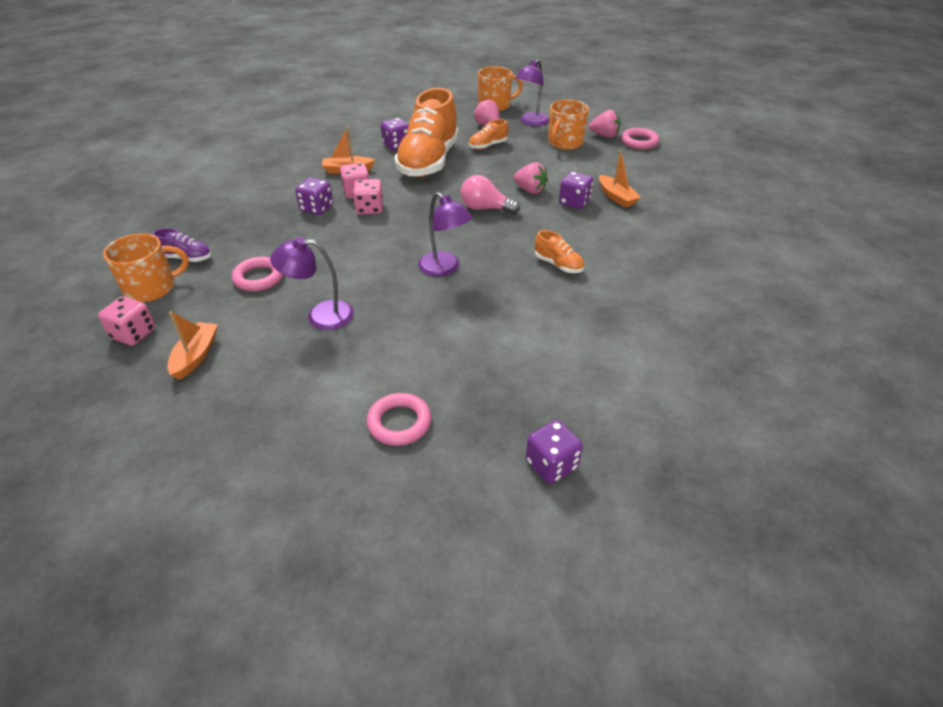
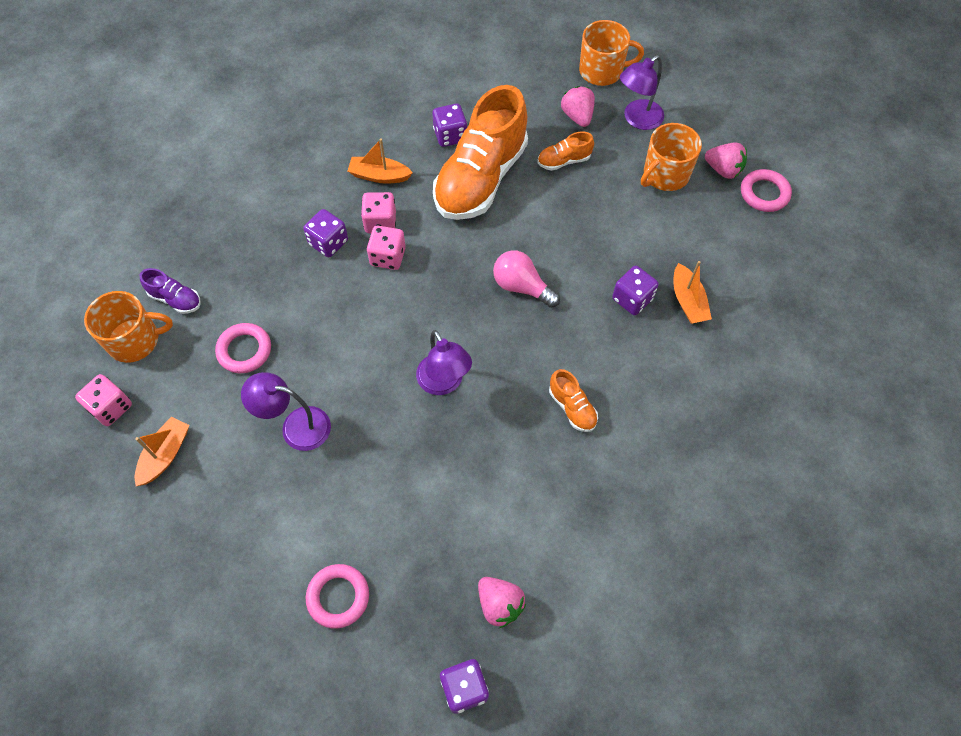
camera: 15 degrees right, 20 degrees up
(530, 190) = (587, 264): pink strawberry -> pink strawberry (499, 604)

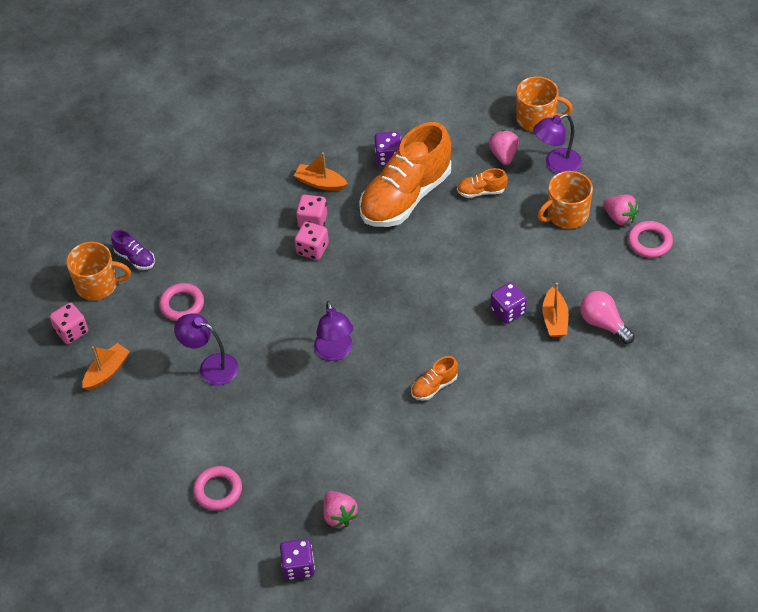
camera: 15 degrees right, 10 degrees down
(328, 242) = (266, 231): purple dice -> none
(522, 287) = (418, 288): pink light bulb -> pink light bulb (603, 324)
(572, 407) = (434, 386): orange shoe -> orange shoe turned 75 degrees clockwise

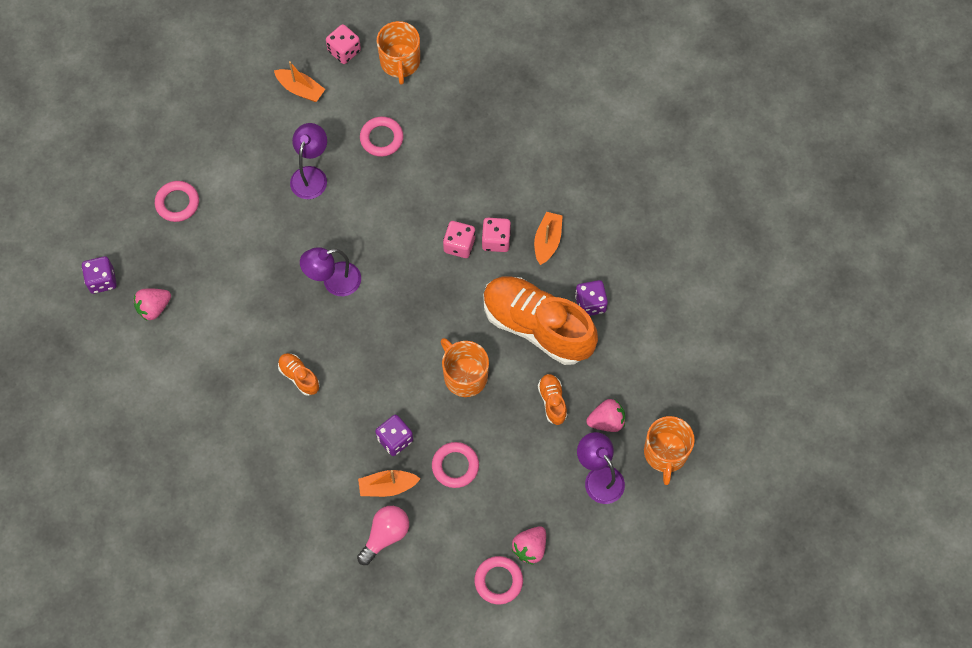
camera: 80 degrees right, 15 degrees up
(135, 258) = (434, 88): purple shoe -> none
(538, 266) = (455, 466): none -> pink ring
(566, 214) = (528, 492): orange mug -> orange mug (464, 376)

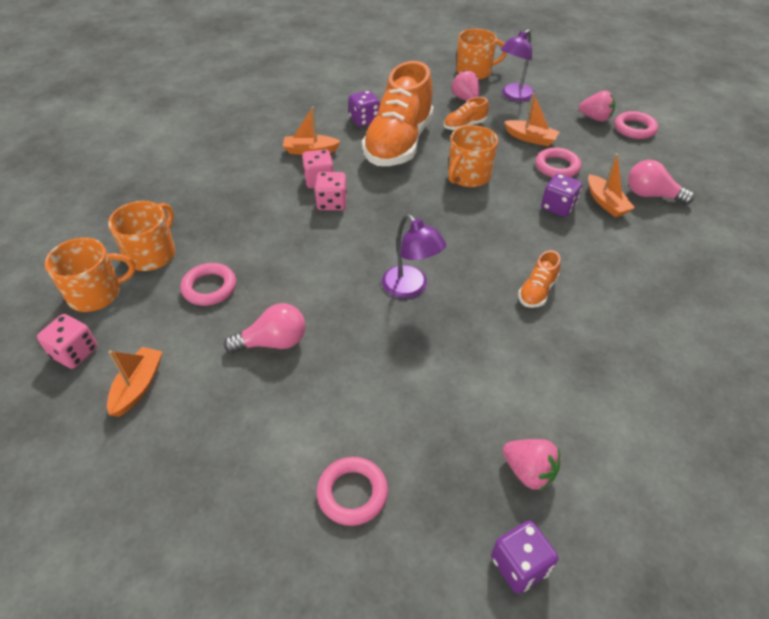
camera: 105 degrees left, 20 degrees down
(311, 175) = (273, 342): purple lamp -> pink light bulb
(434, 100) = (152, 254): none -> orange mug
(510, 461) = (530, 138): none -> orange boat

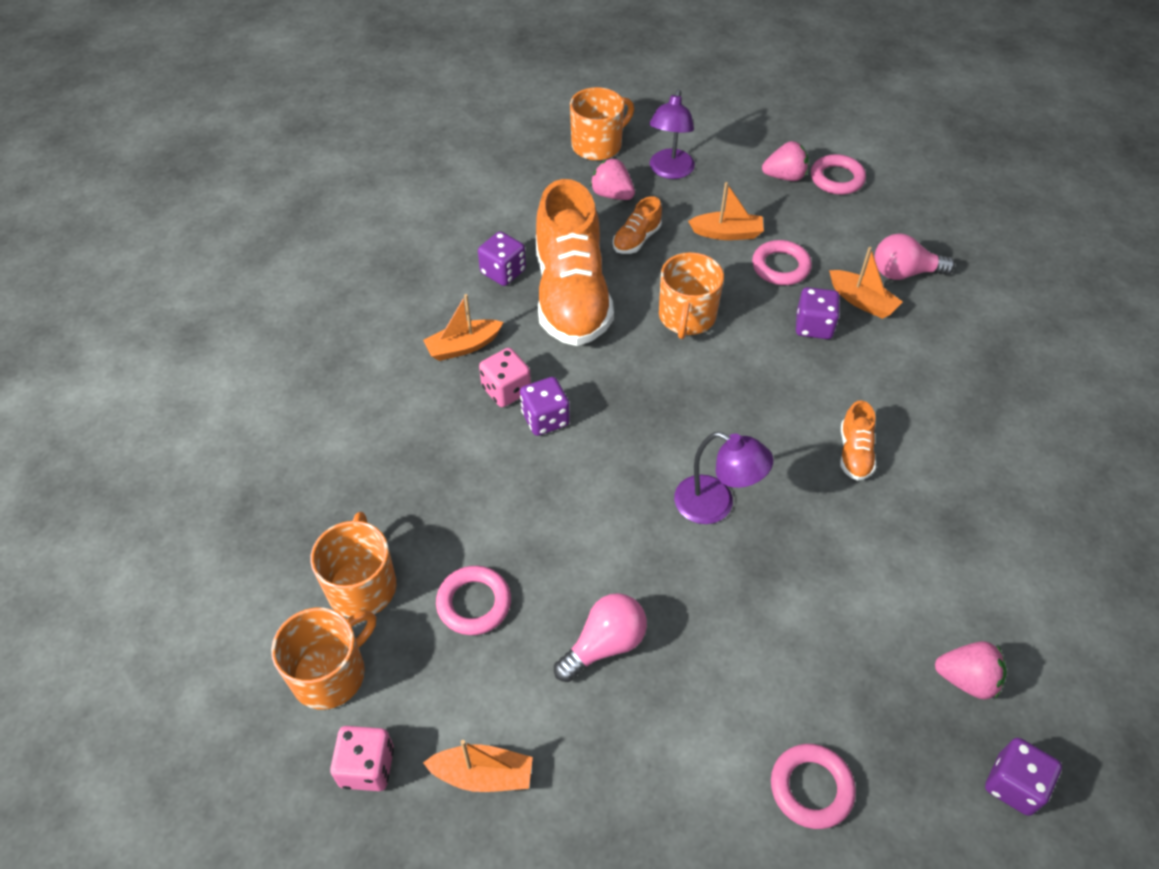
camera: 25 degrees left, 5 degrees up
(138, 386) = (483, 775): orange boat -> orange boat turned 105 degrees clockwise
(332, 203) = (545, 419): pink dice -> purple dice

